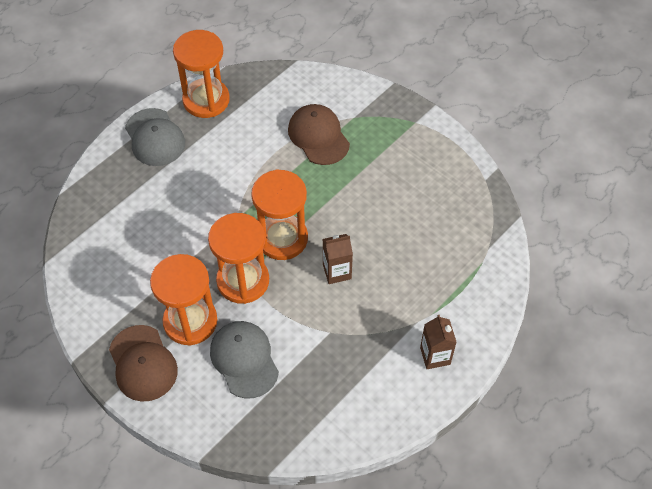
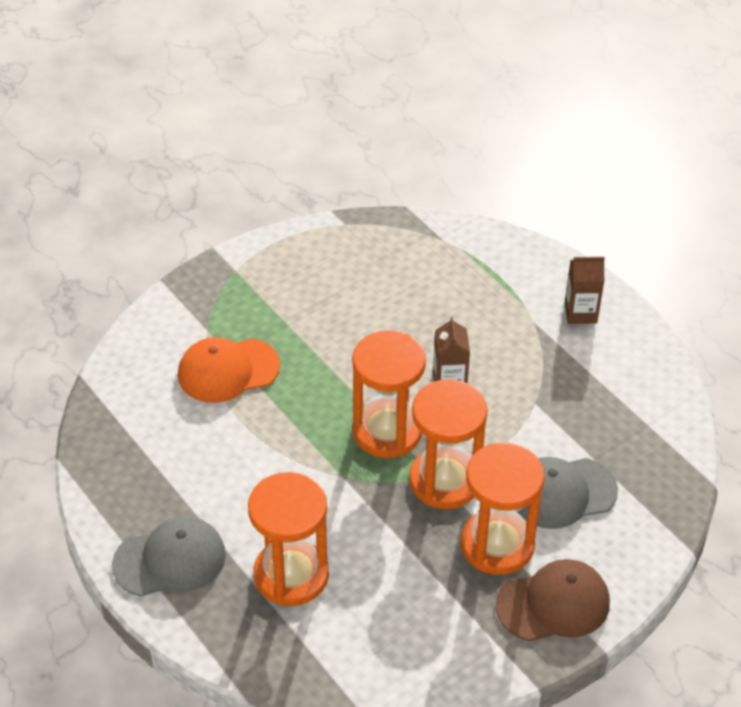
camera: 80 degrees left, 10 degrees down
(206, 100) = (118, 489): orange hourglass -> orange hourglass (291, 575)
(318, 136) = (228, 370): brown cap -> orange cap

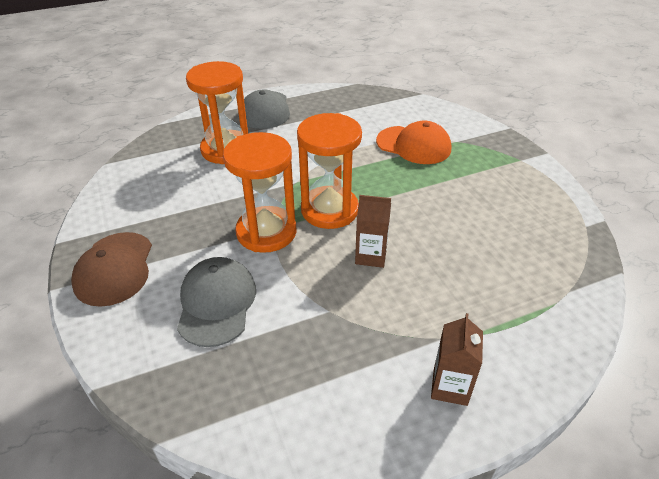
camera: 105 degrees right, 5 degrees down
(228, 370) = (413, 145): orange cap -> orange cap turned 120 degrees clockwise
(497, 545) = (189, 248): orange hourglass -> none

